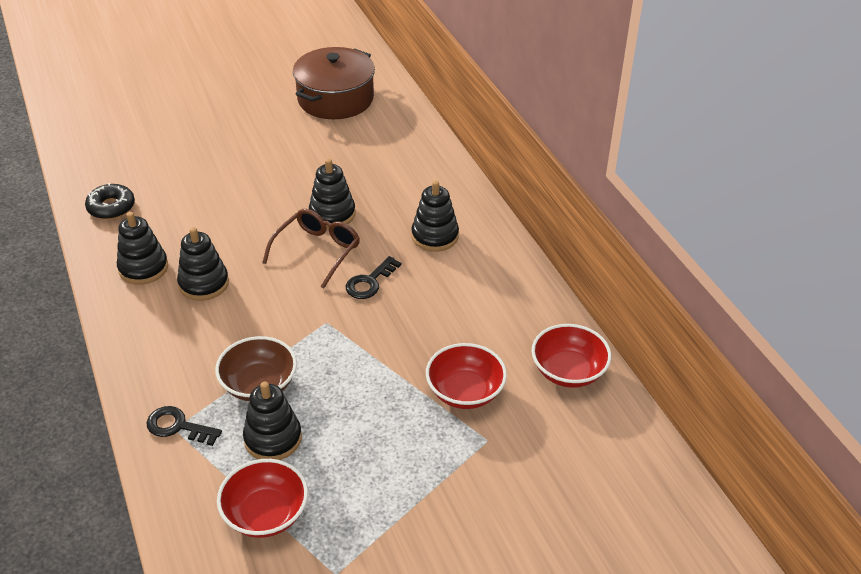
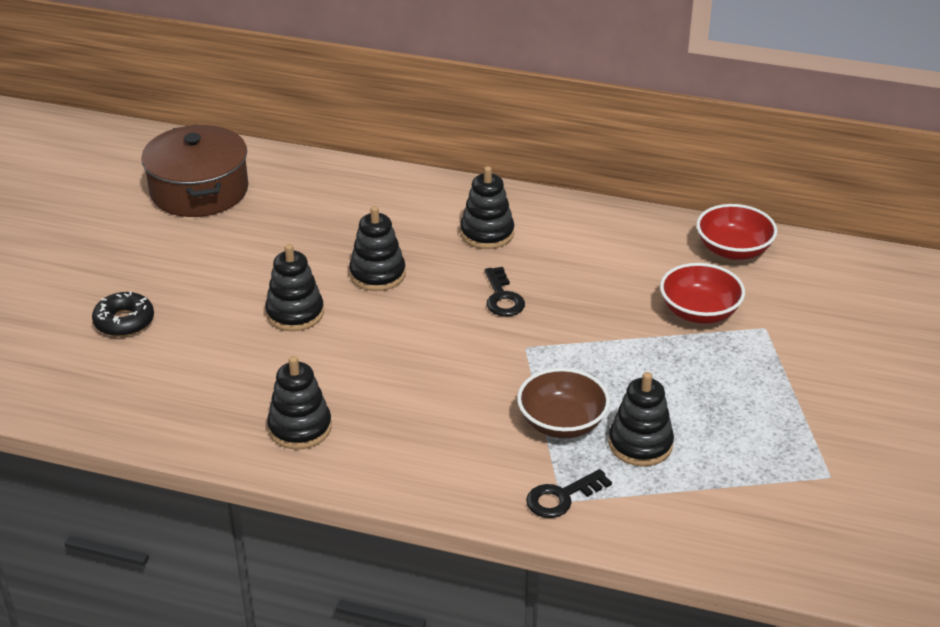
camera: 50 degrees left, 5 degrees down
(111, 207) = (165, 410): black donut -> black donut (124, 321)
(204, 283) = (376, 397): black stacking toy -> black stacking toy (295, 313)
(265, 514) = (726, 488): red bowl -> none
(317, 251) = (420, 307): brown glasses -> none

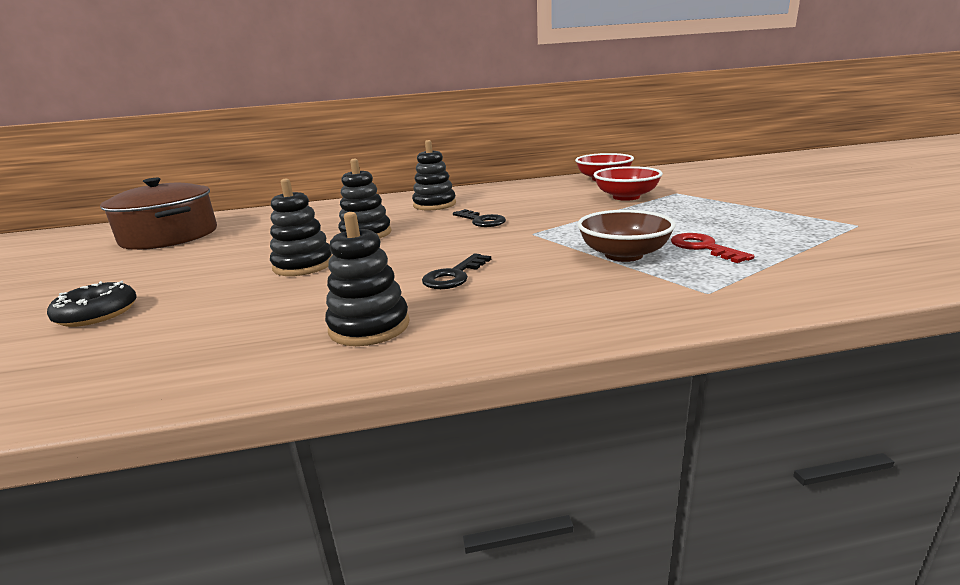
camera: 25 degrees left, 15 degrees down
(561, 497) = (704, 290): black key -> black key (454, 276)
(640, 444) = (703, 248): black stacking toy -> red key

